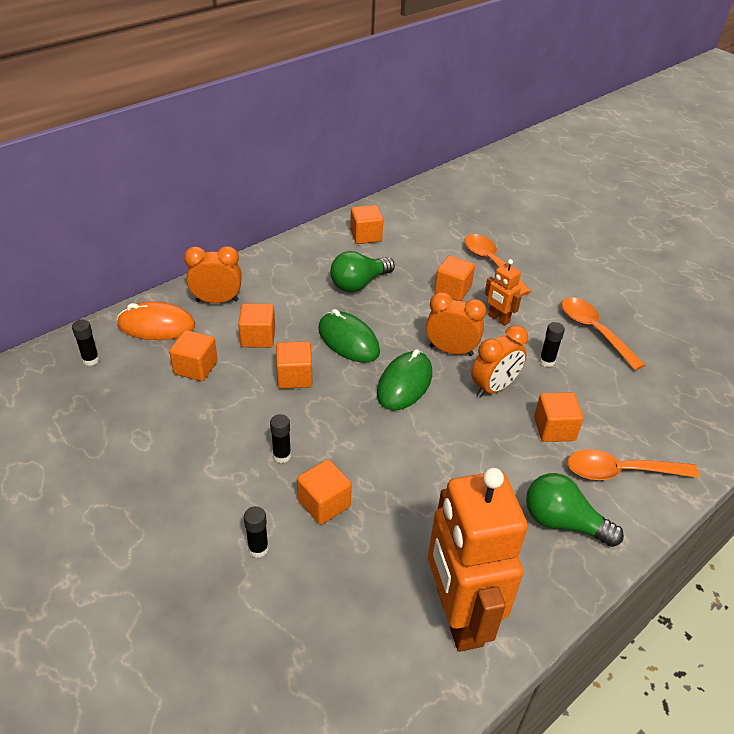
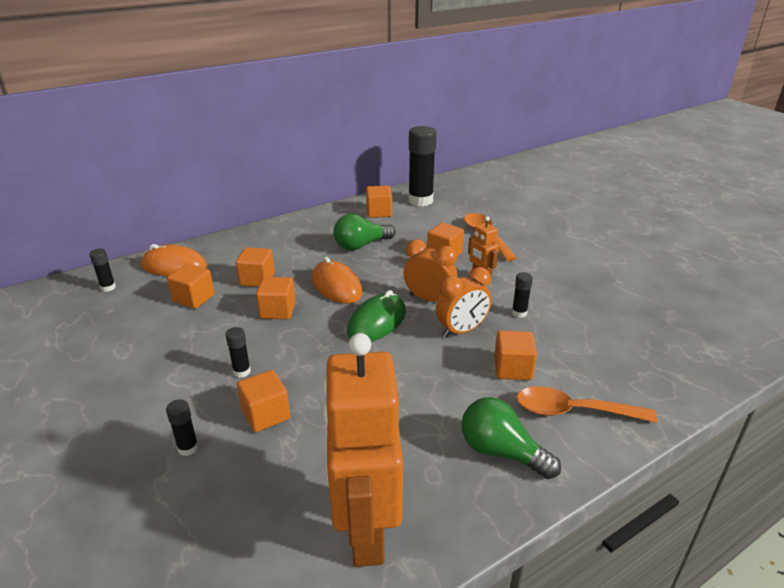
camera: 10 degrees right, 10 degrees down
(217, 301) = (233, 251): orange clock -> none
(348, 340) = (336, 286): green mouse -> orange mouse
(408, 216) = (420, 201): none -> black glue stick
(594, 331) = (571, 292): orange spoon -> none

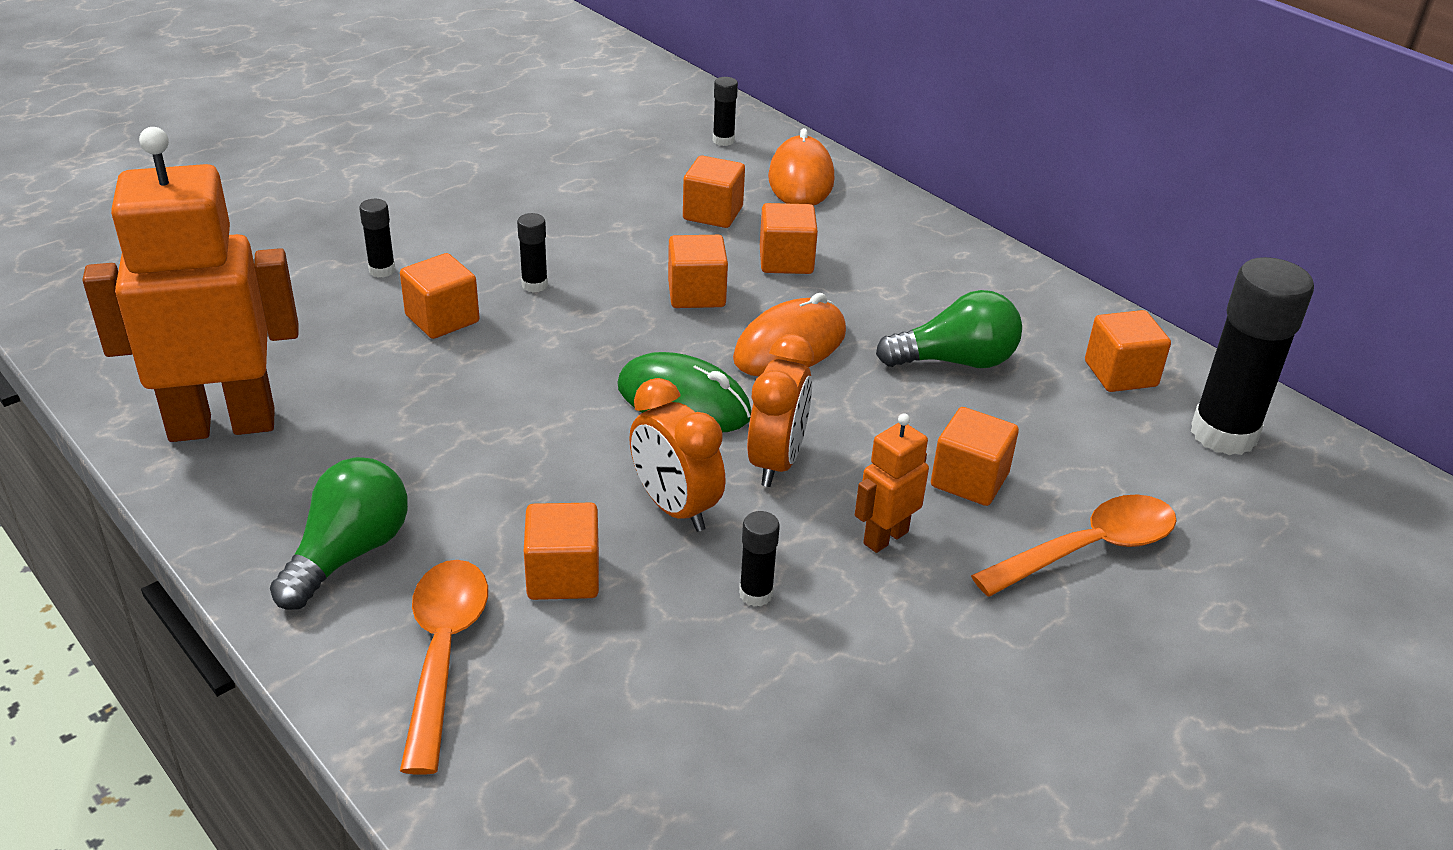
camera: 80 degrees right, 5 degrees up
(361, 245) = (955, 361): green light bulb -> green light bulb turned 120 degrees clockwise

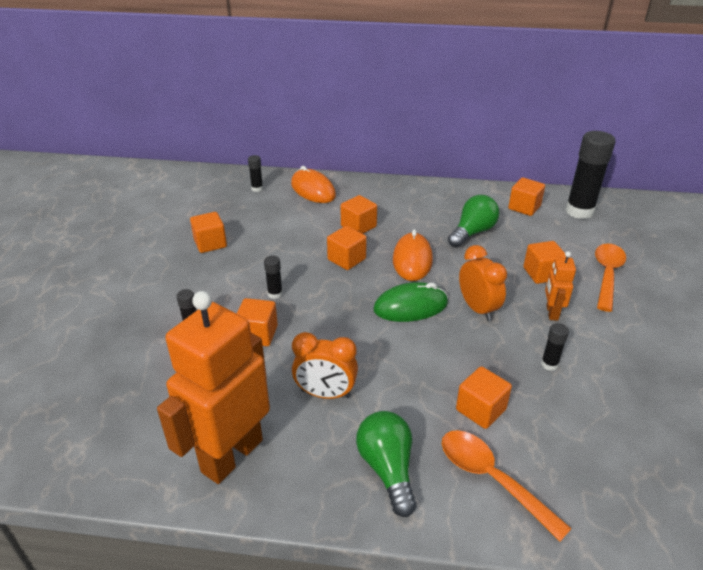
camera: 40 degrees left, 0 degrees up
(675, 508) = (474, 352): orange clock -> orange clock (325, 394)
(713, 213) = (300, 222): orange cube -> orange cube (210, 243)

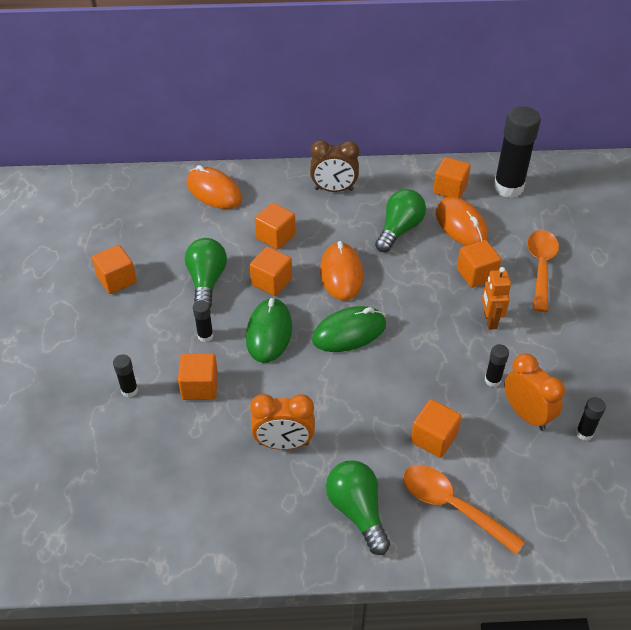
camera: 10 degrees left, 10 degrees up
(231, 455) = (209, 521): orange robot -> none
(257, 188) = (149, 197): black glue stick -> black glue stick (584, 433)
(288, 253) = (206, 281): none -> green light bulb
(334, 298) = (269, 333): none -> green mouse
(418, 198) = (334, 190): none -> brown clock
(478, 309) = (417, 326): orange clock -> orange clock (526, 414)
(531, 234) = (461, 225): none -> orange mouse

